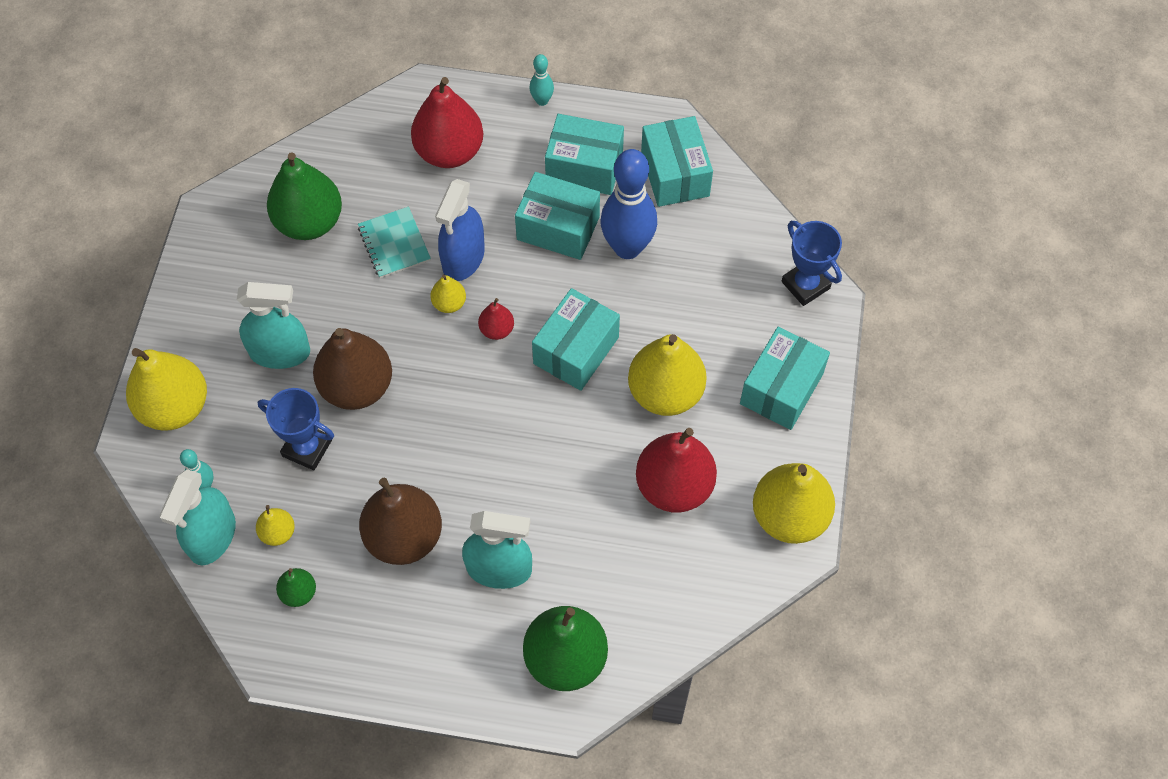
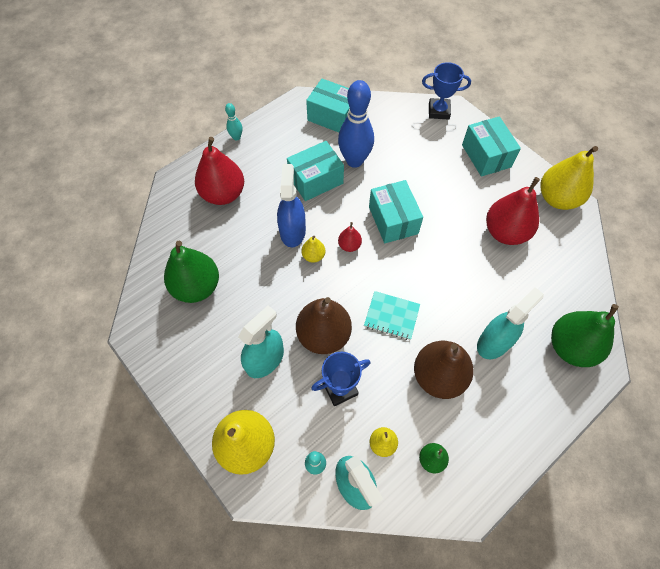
camera: 50 degrees left, 0 degrees up
(394, 244) = (252, 256): turquoise notebook -> turquoise notebook (391, 316)
(463, 258) = (292, 231): blue spray bottle -> blue spray bottle turned 150 degrees counterclockwise
(584, 167) = (292, 147): turquoise box -> none
(665, 393) = (449, 200): yellow pear -> none

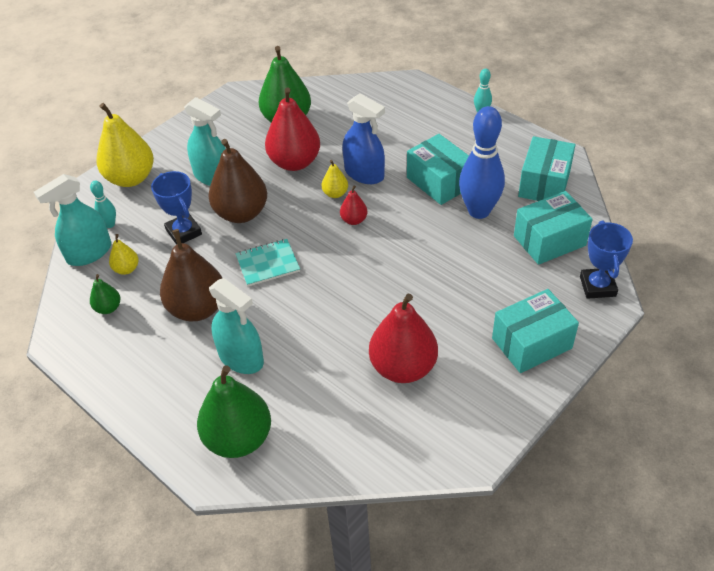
camera: 85 degrees right, 15 degrees down
(223, 194) = (400, 117): red pear -> red pear (294, 162)
(292, 231) = (364, 173): blue spray bottle -> blue spray bottle turned 45 degrees clockwise
(391, 316) = (268, 264): turquoise notebook -> turquoise notebook turned 60 degrees clockwise
(393, 220) = (397, 254): turquoise box -> turquoise box (549, 240)
(557, 198) = (477, 431): yellow pear -> none

